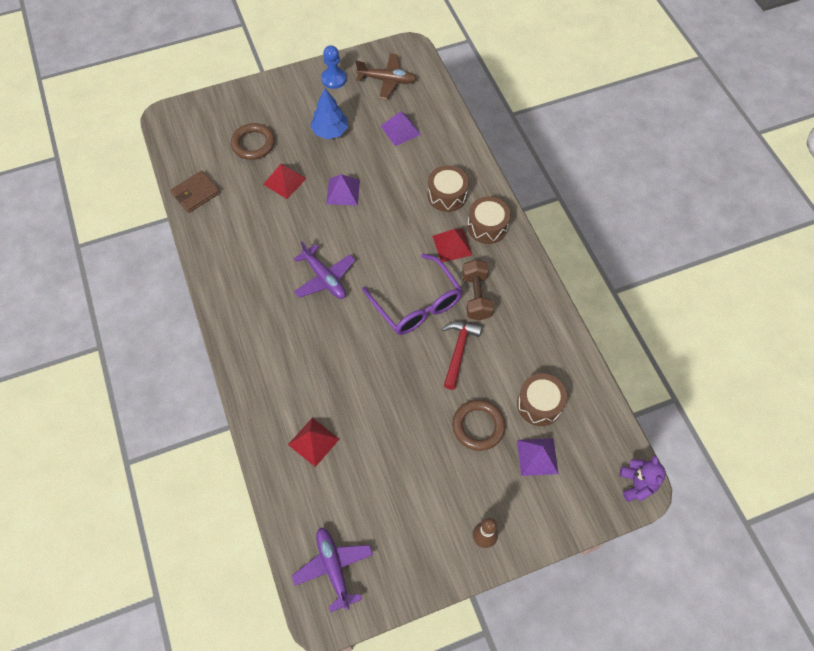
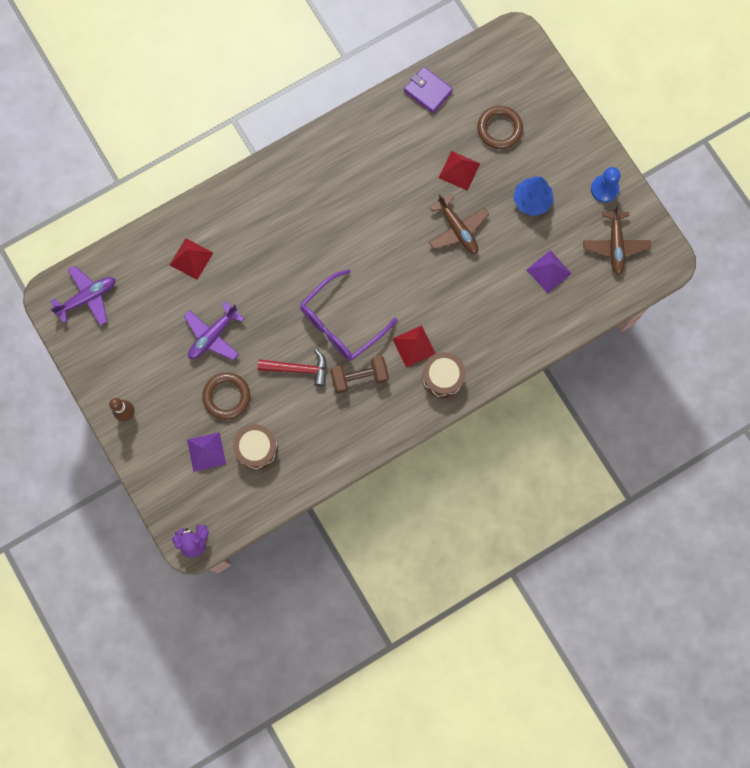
camera: 80 degrees right, 15 degrees up
(196, 193) = (428, 91): brown wallet -> purple wallet
(324, 278) = (354, 233): purple plane -> purple plane (213, 335)
(343, 192) = (457, 229): purple pyramid -> brown plane
(447, 195) = (473, 332): brown drum -> none

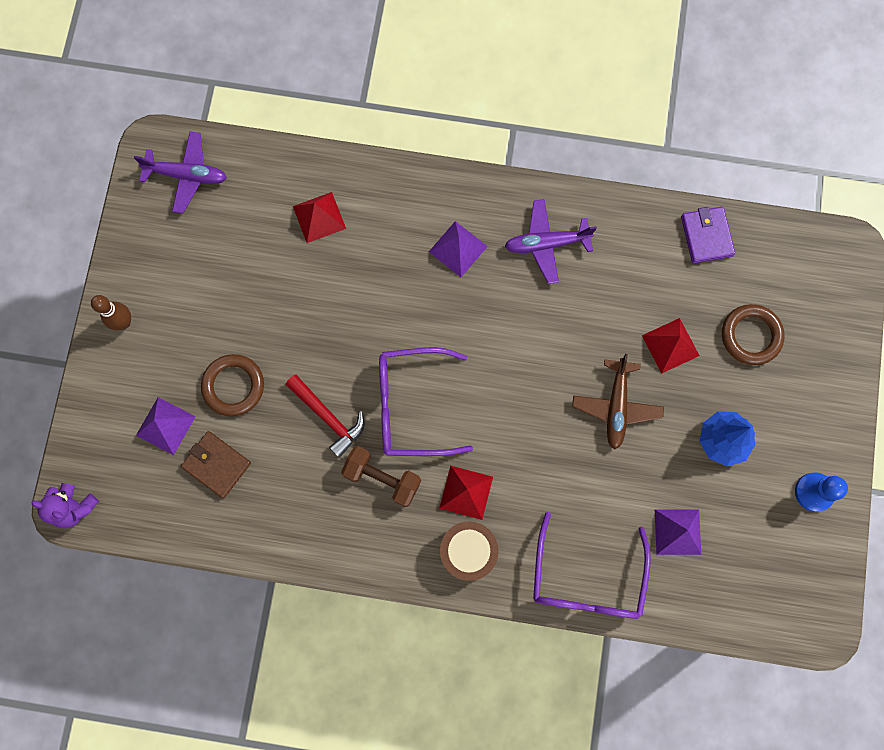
camera: 40 degrees right, 0 degrees up
(213, 335) = (273, 312): purple plane -> purple plane (546, 244)
(256, 449) = (217, 465): brown drum -> brown wallet
(290, 212) = (458, 249): none -> purple pyramid
(521, 338) = (587, 579): none -> purple glasses
(615, 245) = (775, 563): brown plane -> none

